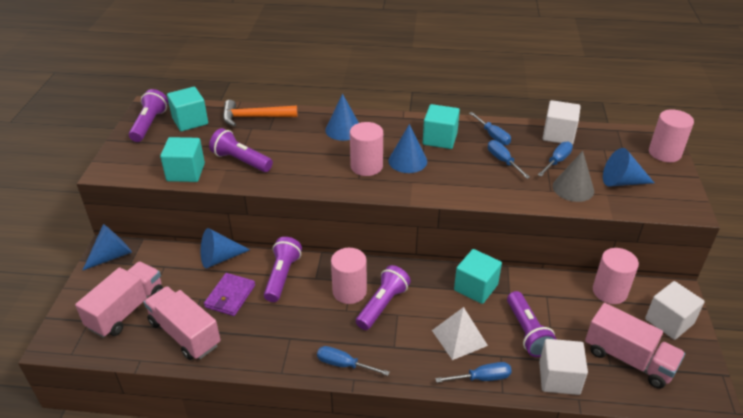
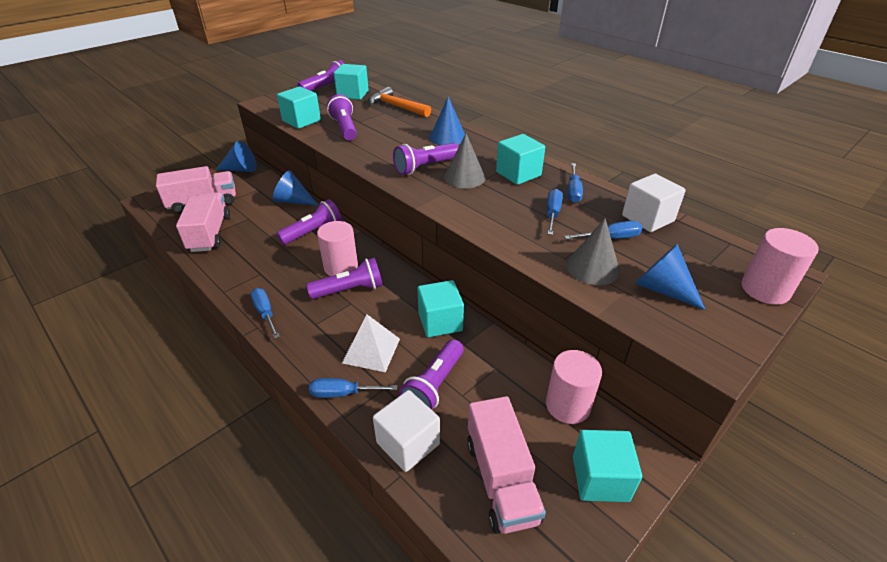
camera: 40 degrees right, 0 degrees up
(230, 296) = (265, 227): purple wallet -> none
(366, 166) = (425, 167): pink cylinder -> purple flashlight
(407, 161) = (464, 177): blue cone -> grey cone
(481, 378) = (343, 393): blue screwdriver -> blue screwdriver turned 150 degrees clockwise
(669, 321) = (600, 478): white cube -> turquoise cube

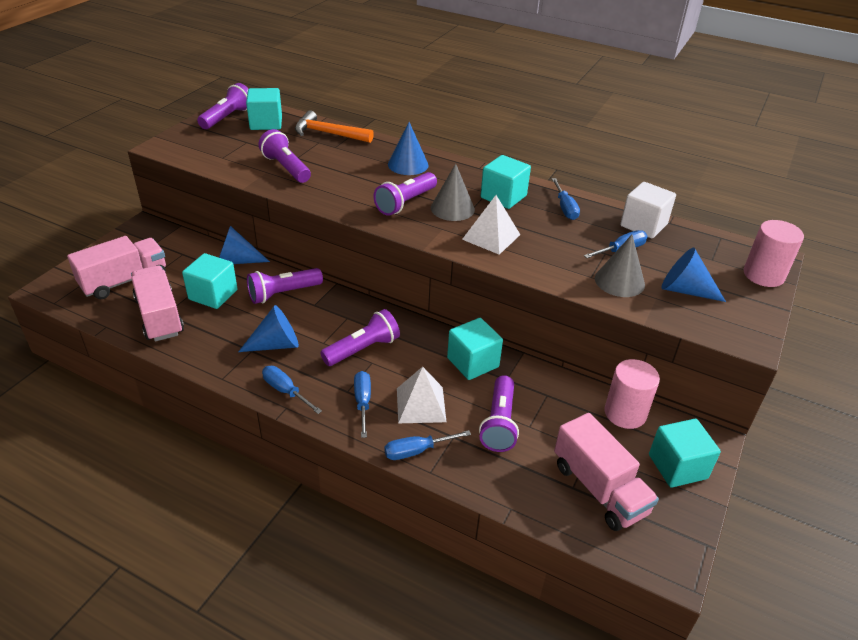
camera: 20 degrees left, 0 degrees up
(241, 169) = (144, 232): blue cone -> blue cone (276, 344)
(301, 121) = (228, 165): turquoise cube -> turquoise cube (213, 295)
(313, 232) = (283, 293): purple flashlight -> purple flashlight turned 150 degrees counterclockwise
(341, 267) = (338, 326): pink cylinder -> none
(408, 443) = (503, 480): white cube -> none
(485, 206) = (491, 237): none -> white pyramid
(552, 214) = (558, 234): blue screwdriver -> blue screwdriver (363, 402)

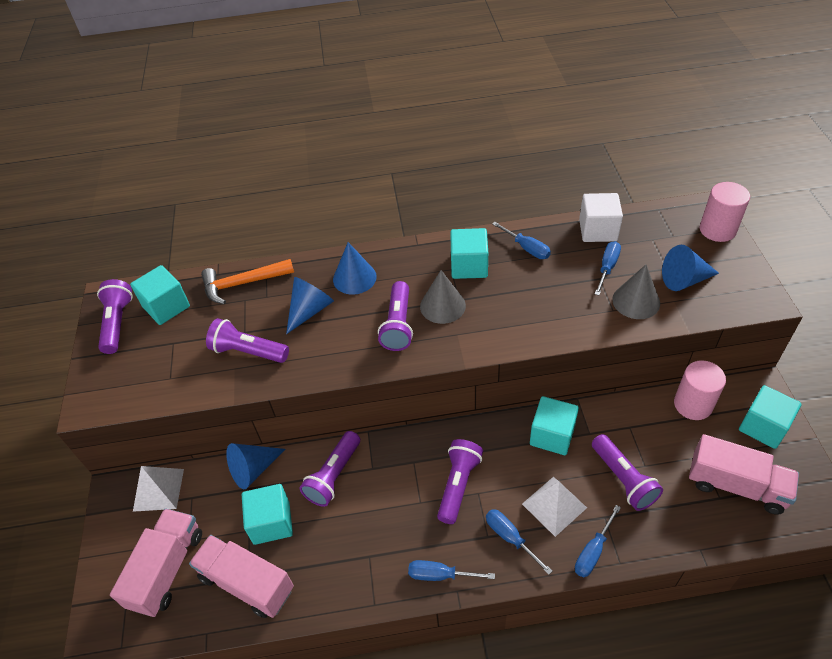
camera: 30 degrees left, 10 degrees up
(276, 344) = (383, 534): blue cone -> blue cone (310, 310)
(491, 237) = (503, 317): white pyramid -> white pyramid (158, 489)

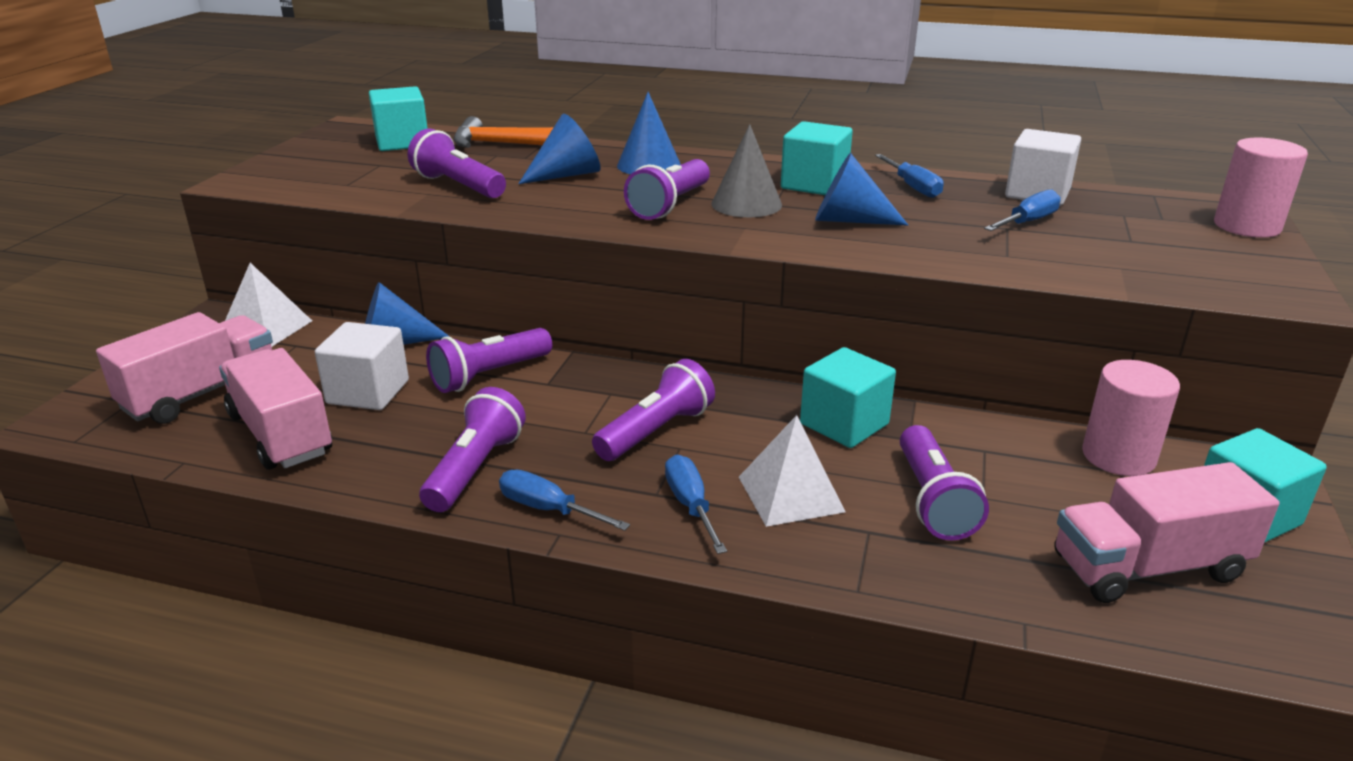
camera: 20 degrees right, 20 degrees down
(118, 323) = (337, 142): purple flashlight -> purple flashlight (475, 469)
(271, 522) = (368, 392): turquoise cube -> white cube
(593, 551) = (819, 562): blue screwdriver -> none
(636, 301) = (1053, 255): grey cone -> none
(684, 280) = (1154, 254): blue cone -> blue cone (849, 220)
(736, 485) = (1148, 567): pink truck -> pink truck turned 120 degrees clockwise

